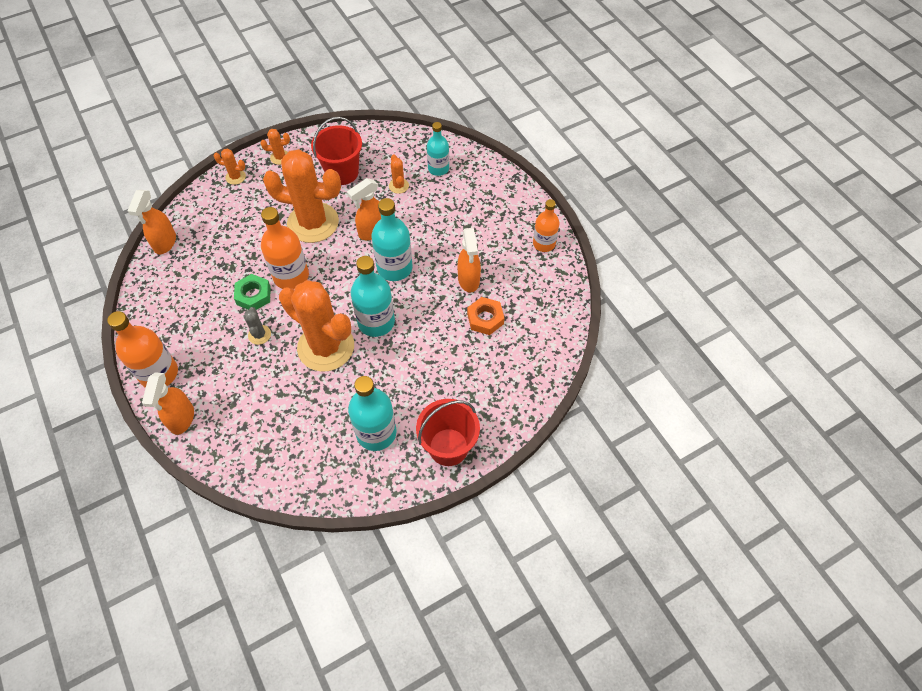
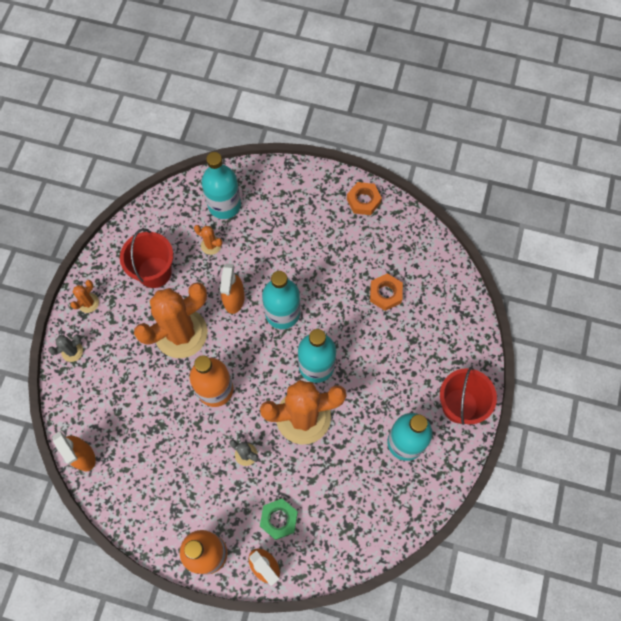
camera: 45 degrees left, 10 degrees up
(235, 177) = (72, 351): orange cactus -> grey cactus
(253, 295) = (205, 430): green nut -> green nut (279, 519)
(438, 168) = (224, 205): turquoise bottle -> turquoise bottle, size x1.53
(469, 280) = (344, 275): orange spray bottle -> none
(544, 243) = (363, 201): orange bottle -> orange nut

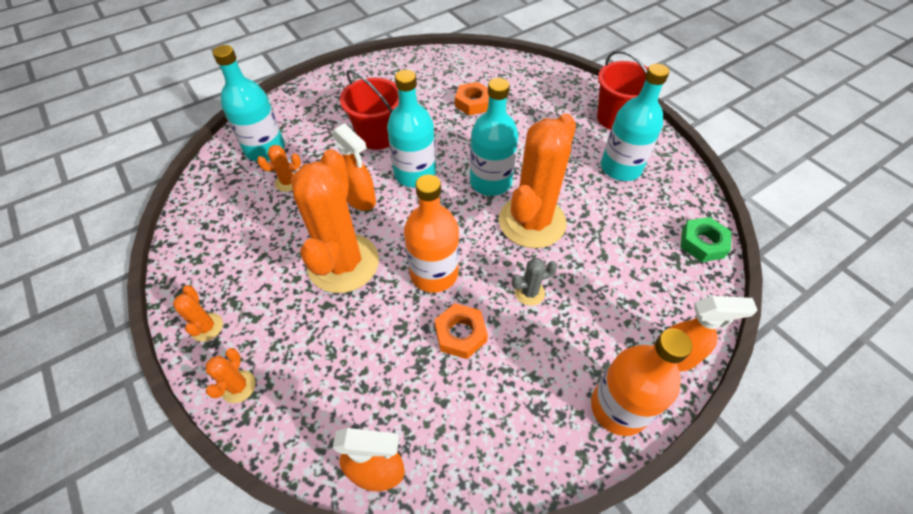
camera: 50 degrees left, 15 degrees down
(72, 351) = (238, 386): grey cactus -> orange cactus
(154, 272) = (254, 243): red bucket -> red bucket (378, 136)
(279, 519) = (626, 309): green nut -> green nut (702, 243)
(363, 201) = (380, 69): orange nut -> orange nut (460, 334)

